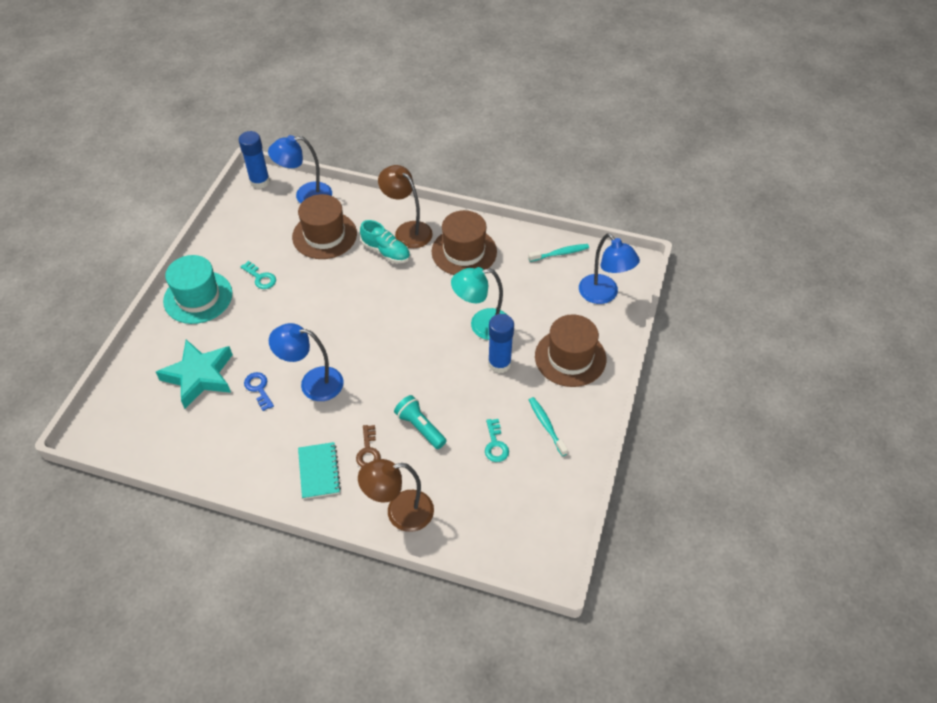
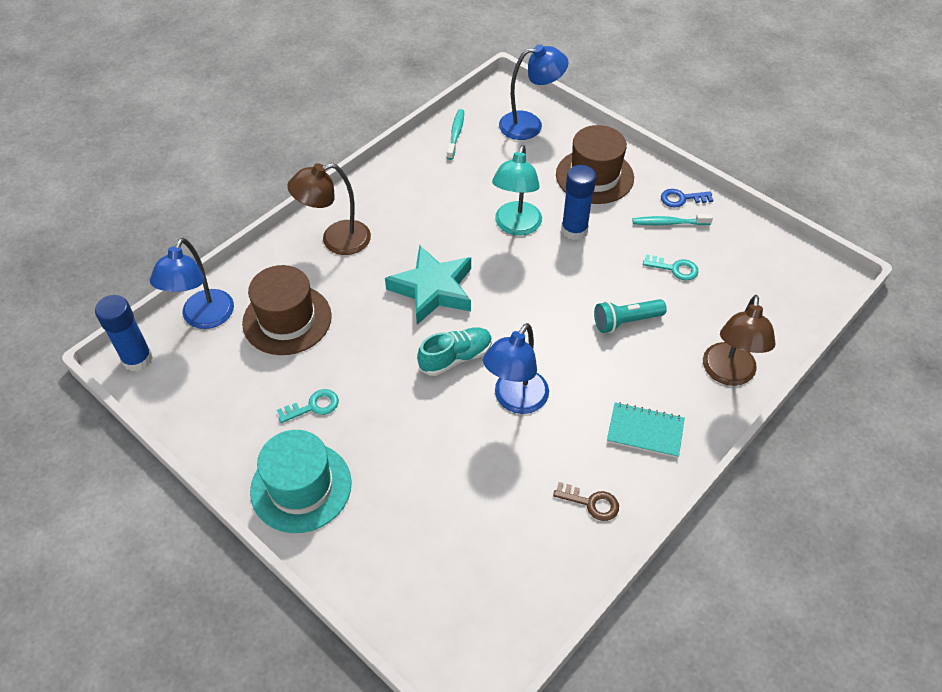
camera: 65 degrees left, 0 degrees up
(199, 376) = (440, 520): turquoise star -> turquoise star (433, 289)
(259, 389) = (495, 458): blue key -> blue key (682, 199)
(368, 451) = (636, 377): brown key -> brown key (591, 503)
(386, 252) = (356, 270): turquoise shoe -> turquoise shoe (456, 358)
(464, 252) = (402, 205): brown hat -> none

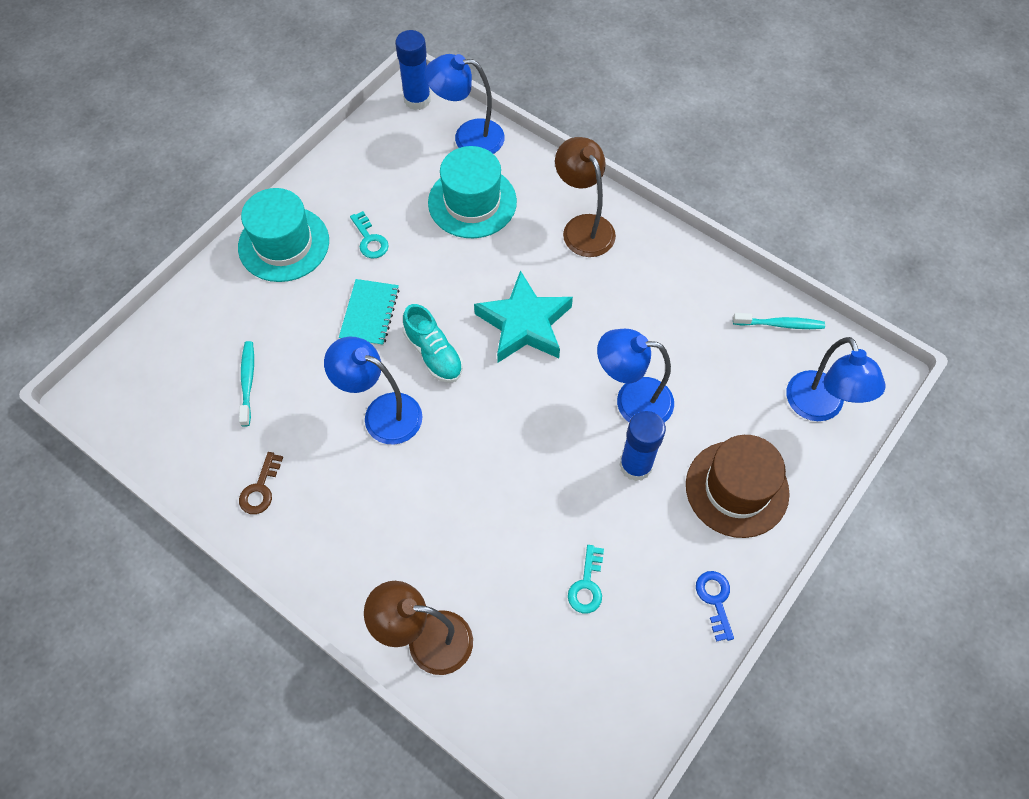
camera: 85 degrees right, 10 degrees up
(287, 319) = (472, 202): brown hat -> turquoise hat
(516, 226) = (632, 400): turquoise lamp -> blue lamp
(626, 321) = (496, 525): turquoise flashlight -> none
(645, 431) = (345, 543): turquoise notebook -> turquoise notebook (369, 313)
(668, 223) = (666, 580): turquoise toothbrush -> turquoise toothbrush (248, 382)

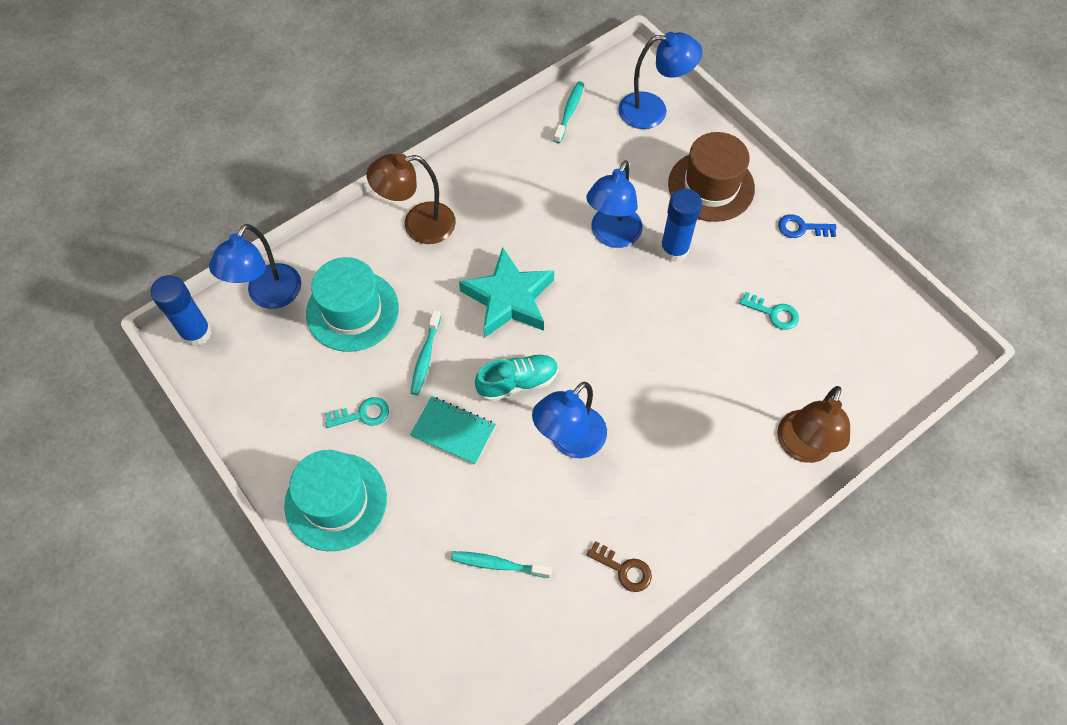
camera: 75 degrees left, 0 degrees up
(440, 271) = (425, 357): none -> turquoise toothbrush

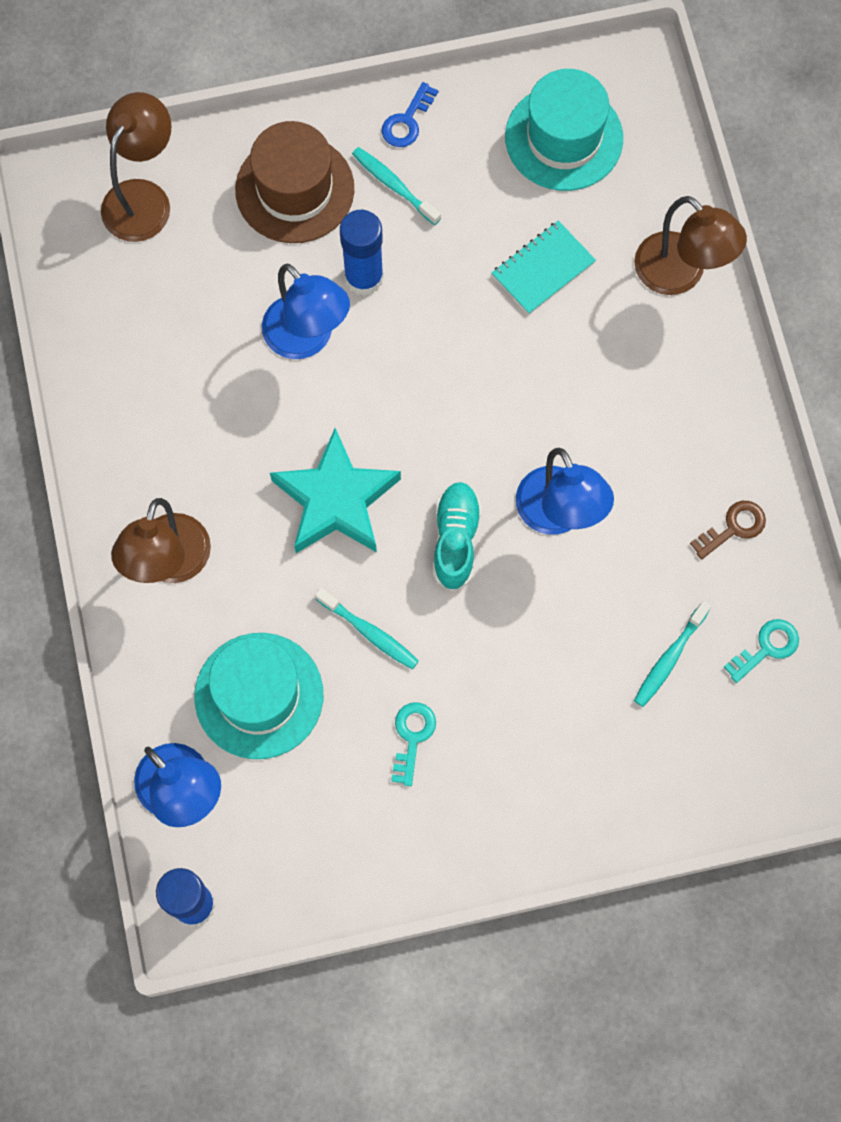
camera: 65 degrees left, 10 degrees up
(336, 501) = (512, 810): turquoise hat -> turquoise hat (564, 138)
(453, 431) = (485, 640): turquoise notebook -> turquoise notebook (543, 269)
(569, 111) = (88, 299): turquoise toothbrush -> turquoise toothbrush (394, 185)
(653, 111) = (143, 198): blue lamp -> brown lamp
(773, 313) = (504, 214): turquoise key -> turquoise key (766, 648)

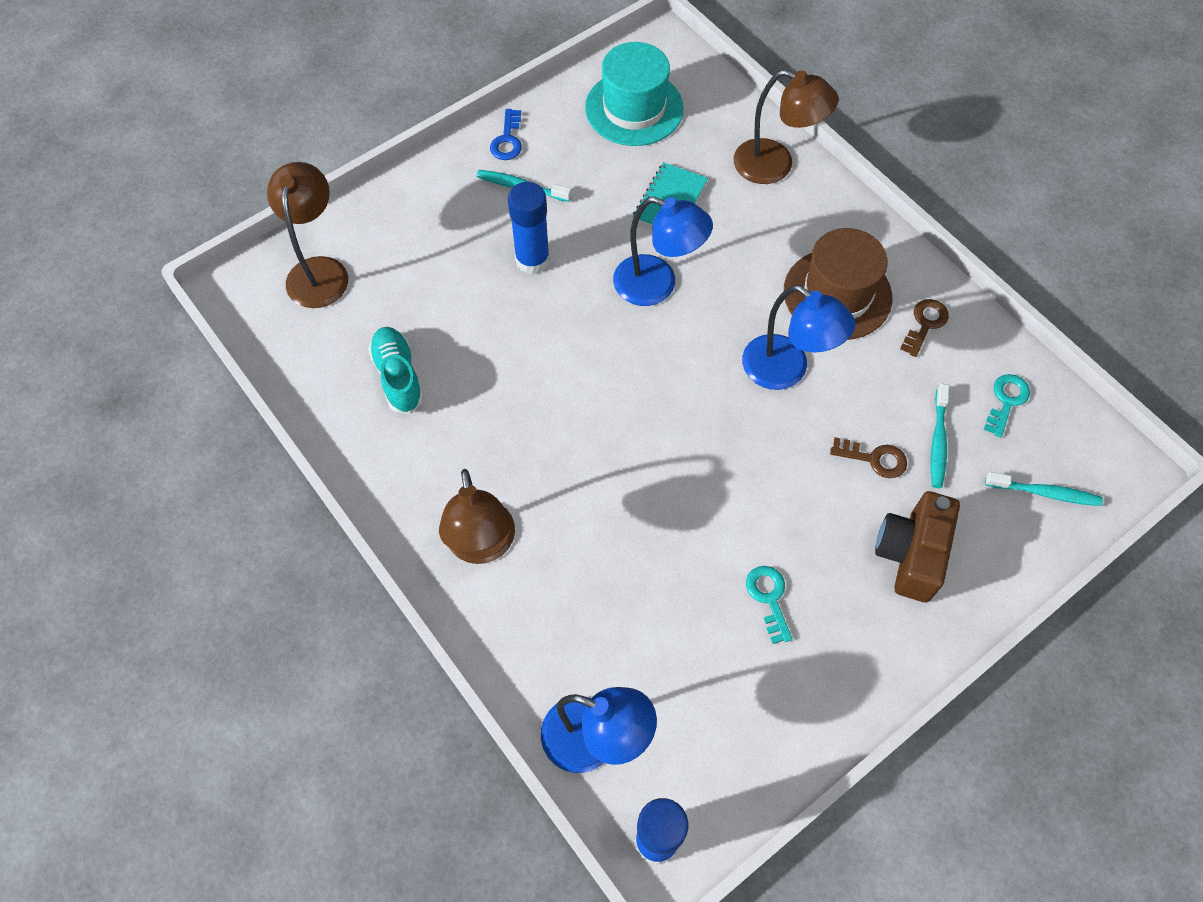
camera: 25 degrees left, 10 degrees down
(259, 695) = (618, 623): turquoise hat -> none
(295, 189) = (443, 218): brown hat -> brown hat (837, 294)
(307, 338) = (510, 322): blue lamp -> blue lamp (657, 285)
(336, 500) = (599, 434): turquoise star -> none
(369, 632) = (685, 528): turquoise toothbrush -> turquoise toothbrush (1045, 493)
(455, 540) = (715, 424): turquoise shoe -> turquoise shoe (398, 376)
(573, 758) = (911, 554): none -> brown camera
(594, 647) = (874, 459): none -> brown key

